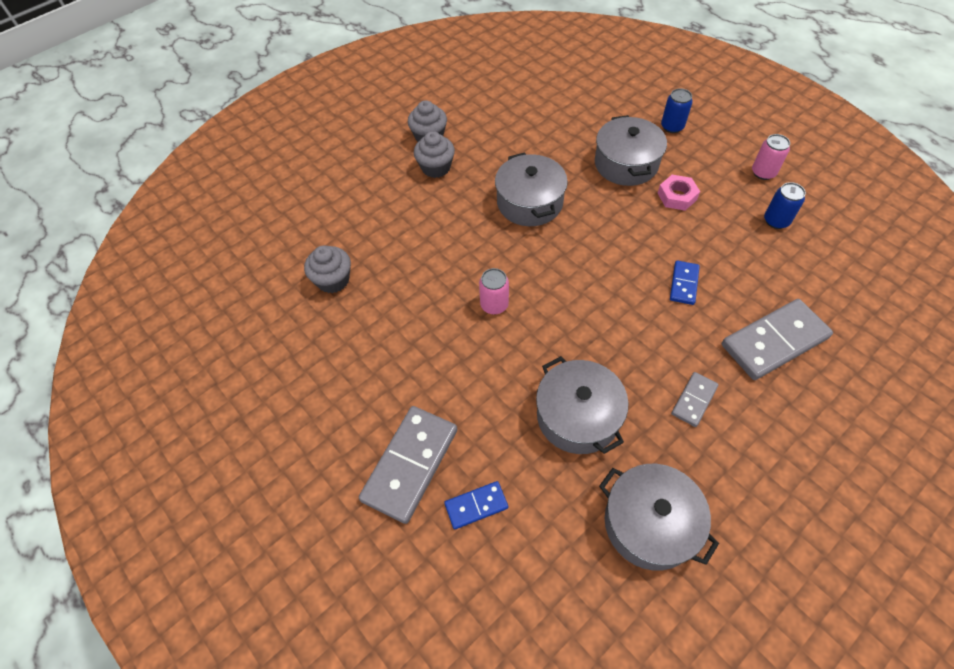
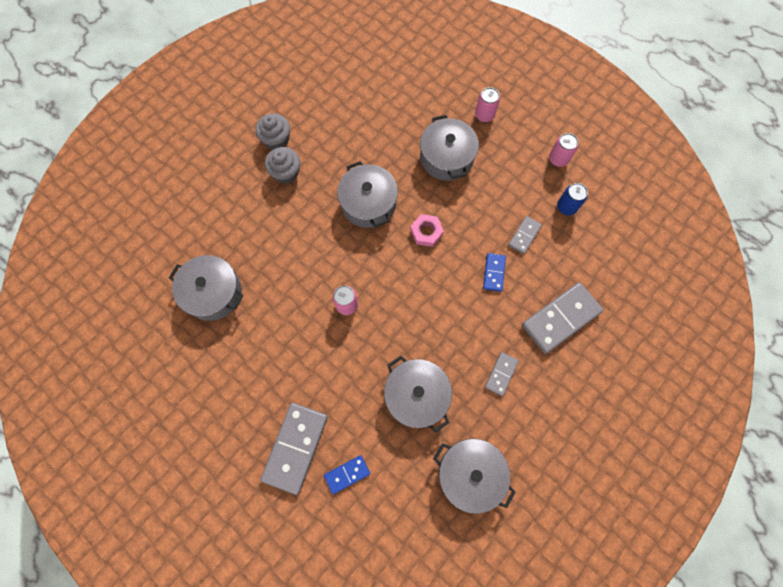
camera: 10 degrees left, 15 degrees up
(333, 280) = (213, 293): grey cupcake -> grey pot
(672, 126) = (484, 115): blue can -> pink can
(677, 196) = (488, 188): pink nut -> pink nut (426, 232)
(722, 247) = (524, 235): none -> grey domino

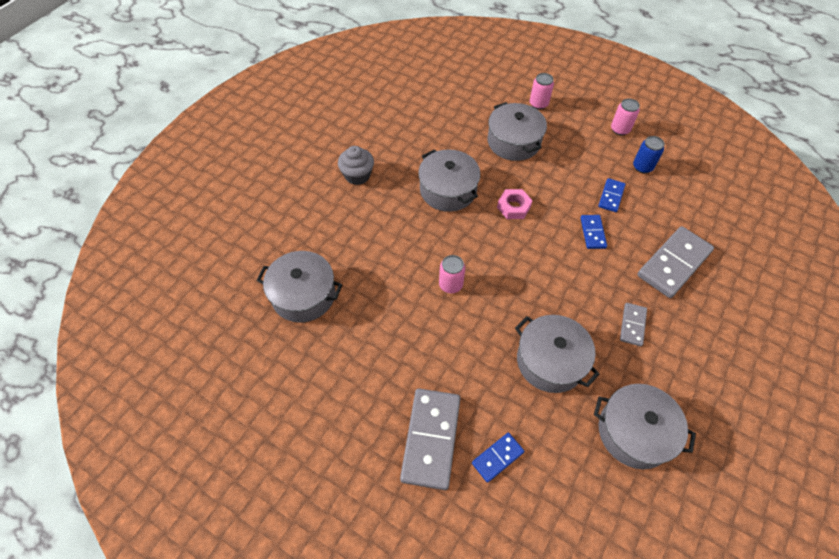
camera: 10 degrees left, 15 degrees down
(276, 139) = (341, 149): grey cupcake -> none
(524, 235) = (611, 196): grey domino -> blue domino

